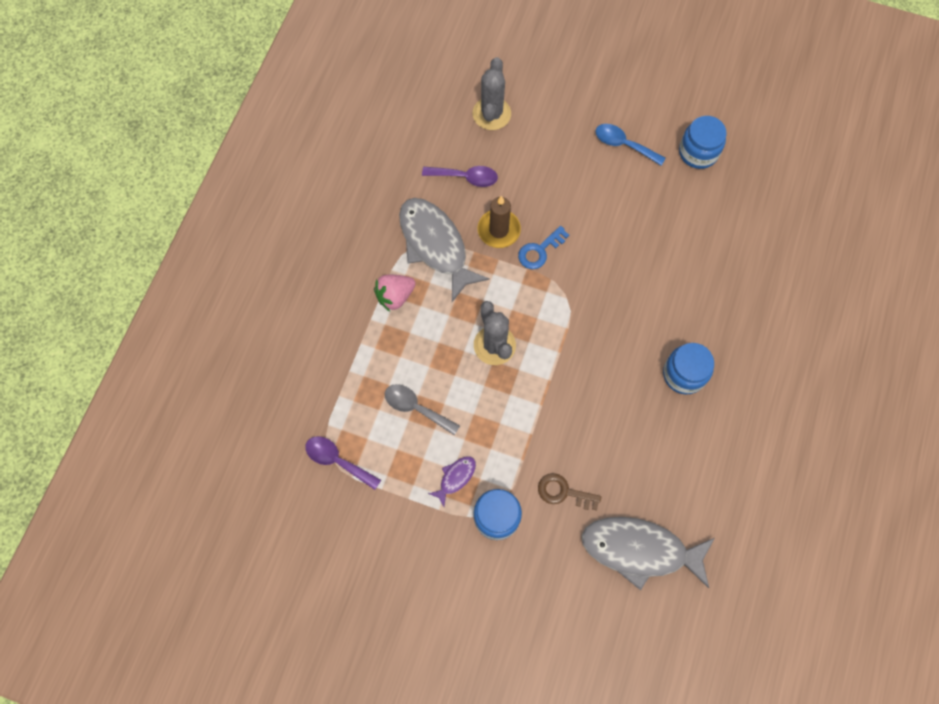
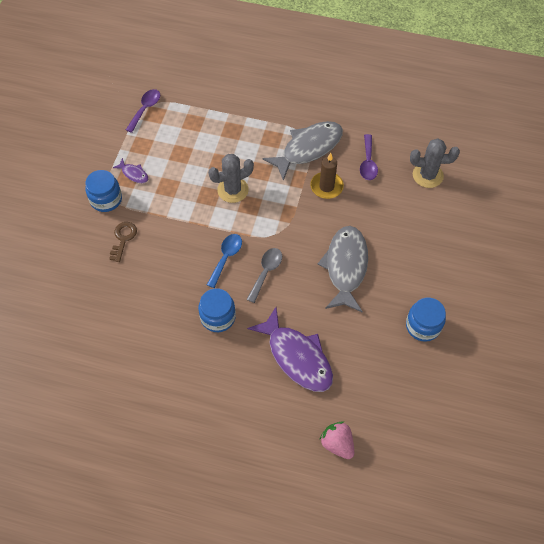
camera: 85 degrees right, 10 degrees down
(395, 296) = (265, 129): pink strawberry -> pink strawberry (337, 444)
(416, 408) = (183, 148): grey spoon -> grey spoon (266, 272)
(539, 251) = (312, 214): blue key -> none
(623, 144) = (419, 268): blue spoon -> blue spoon (226, 258)
(639, 550) = (80, 289): grey fish -> grey fish (345, 267)
(736, 288) = (297, 357): none -> purple fish

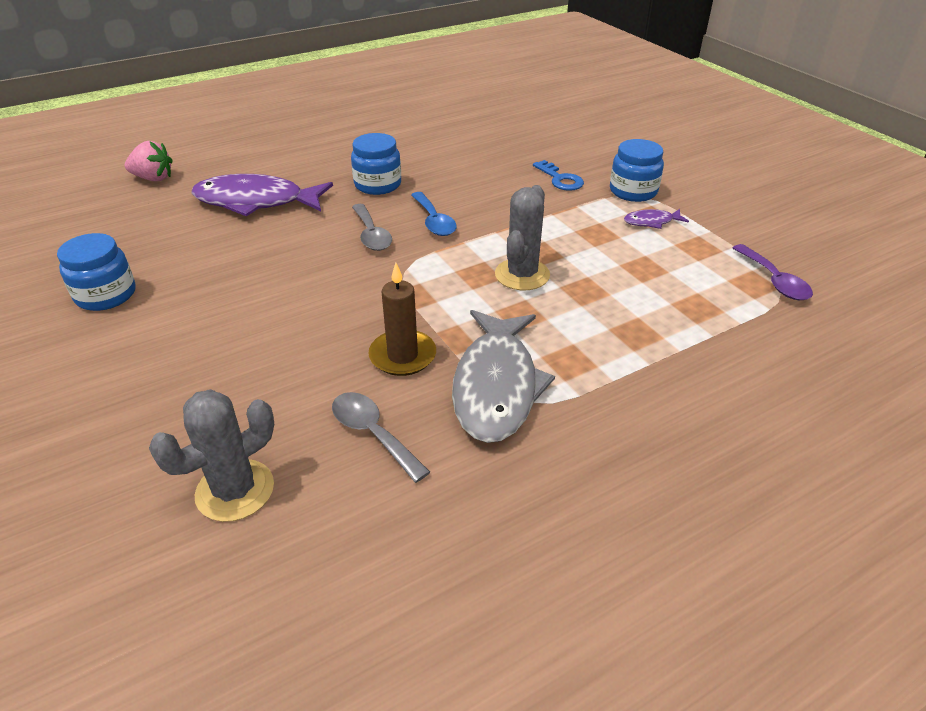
camera: 135 degrees right, 20 degrees down
(123, 238) = (560, 179): brown key -> blue key
(345, 267) = (273, 290): grey fish -> none
(368, 163) = (373, 433): purple spoon -> grey spoon

